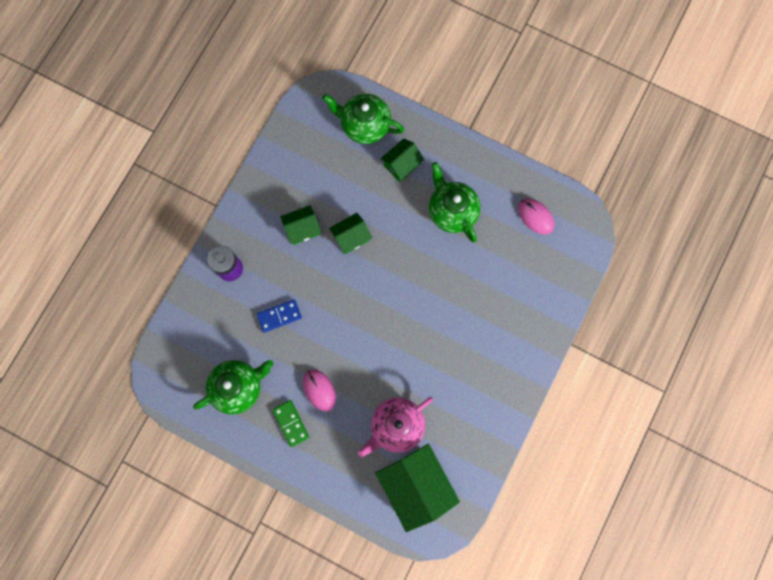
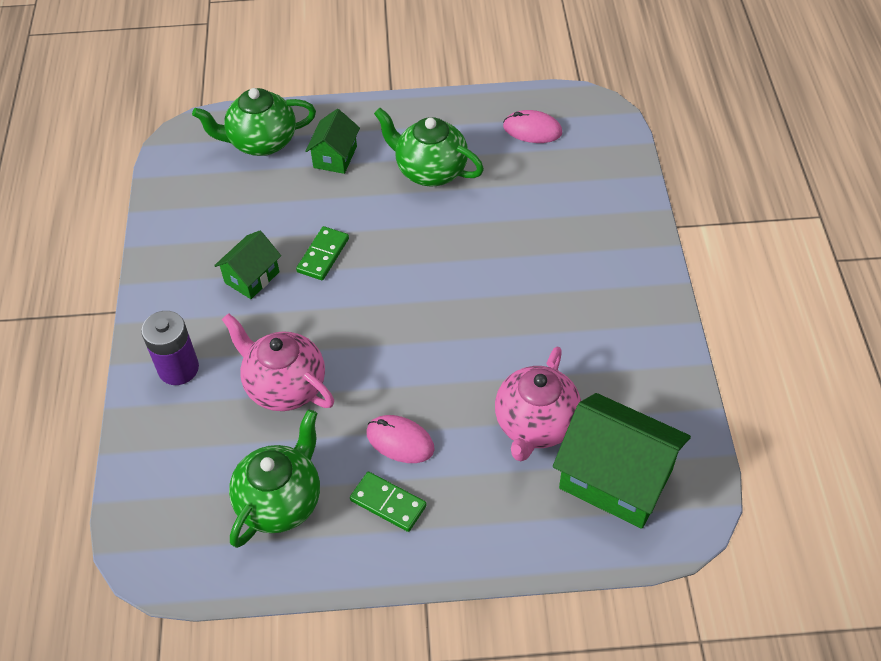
camera: 30 degrees left, 25 degrees down
(279, 316) = (284, 386): blue domino -> pink teapot
(351, 237) = (323, 255): green house -> green domino

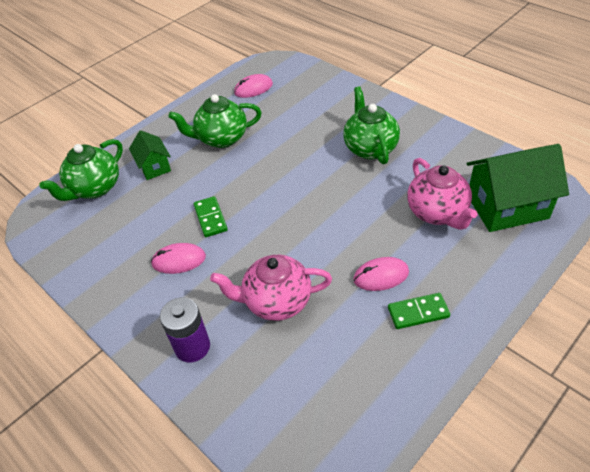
camera: 40 degrees left, 5 degrees down
(252, 277) = (179, 260): green house -> pink mouse
(281, 501) = (357, 365): green teapot -> green teapot (370, 148)

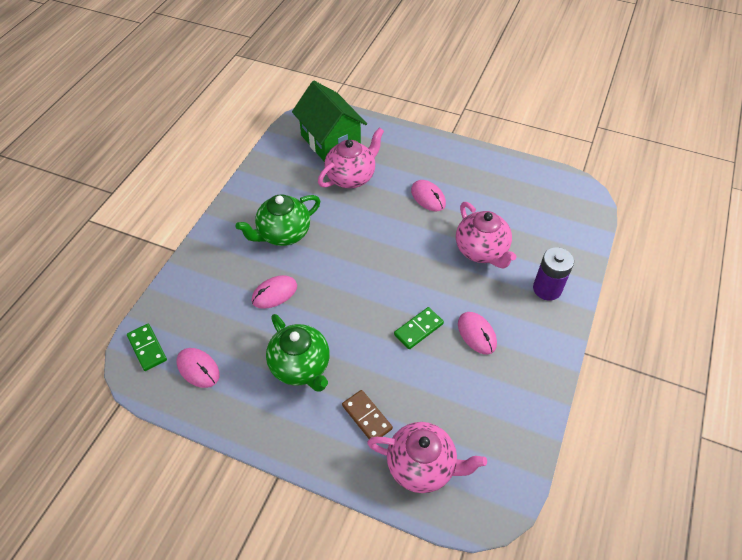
camera: 115 degrees left, 5 degrees up
(95, 188) = (422, 466): green teapot -> pink teapot
(154, 166) = (366, 417): green house -> brown domino
(301, 133) = (274, 293): none -> pink mouse
(418, 312) = (449, 173): green domino -> green domino (147, 348)

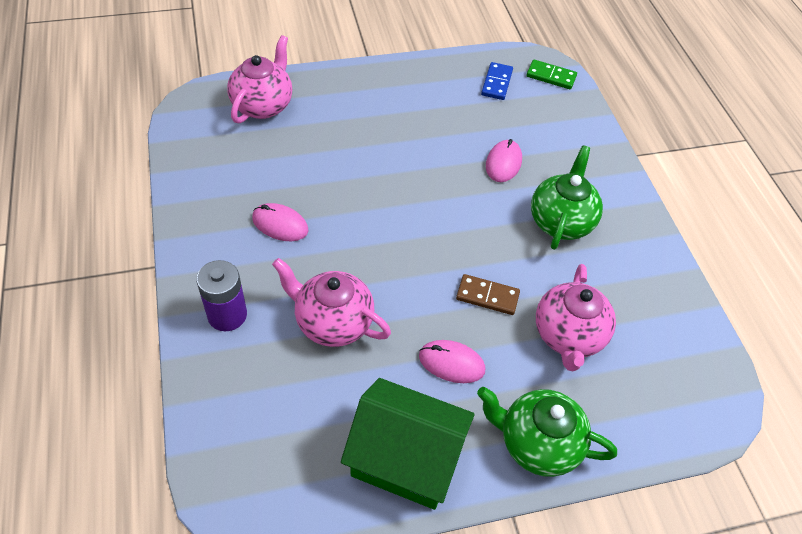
camera: 140 degrees right, 0 degrees up
(198, 368) = (496, 83): pink mouse -> blue domino
(301, 367) = (418, 121): green teapot -> green teapot (537, 443)
(330, 141) = (650, 378): green house -> green house (405, 459)
(366, 417) = (332, 114): brown domino -> brown domino (487, 296)
(418, 329) = (341, 200): green domino -> none
(422, 466) = (263, 105): pink teapot -> pink teapot turned 135 degrees clockwise

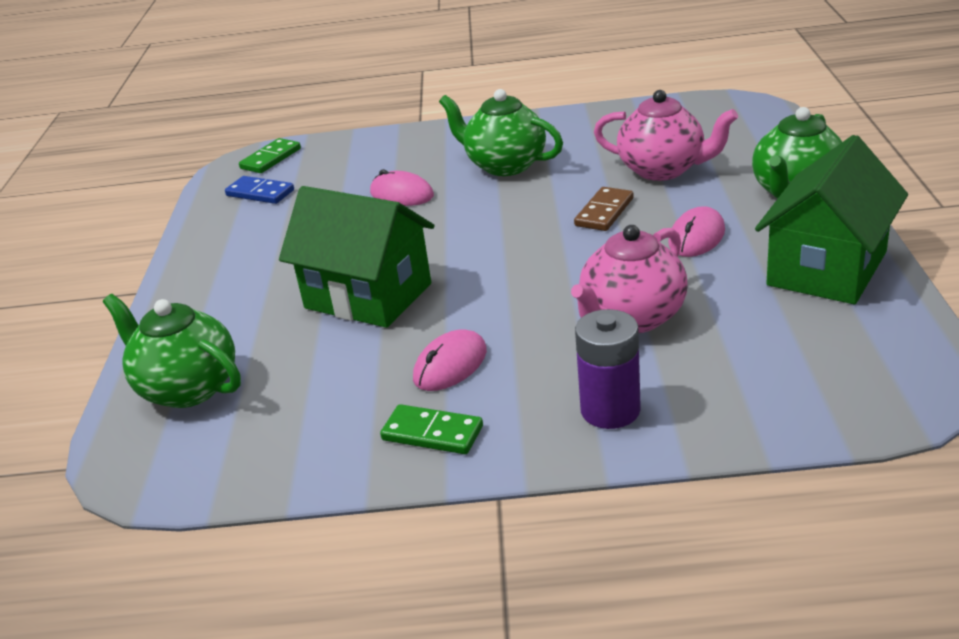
camera: 70 degrees left, 20 degrees down
(212, 225) = (432, 433): none -> green domino
(263, 105) = (187, 388): pink teapot -> green teapot
(361, 169) = (368, 296): none -> green house

